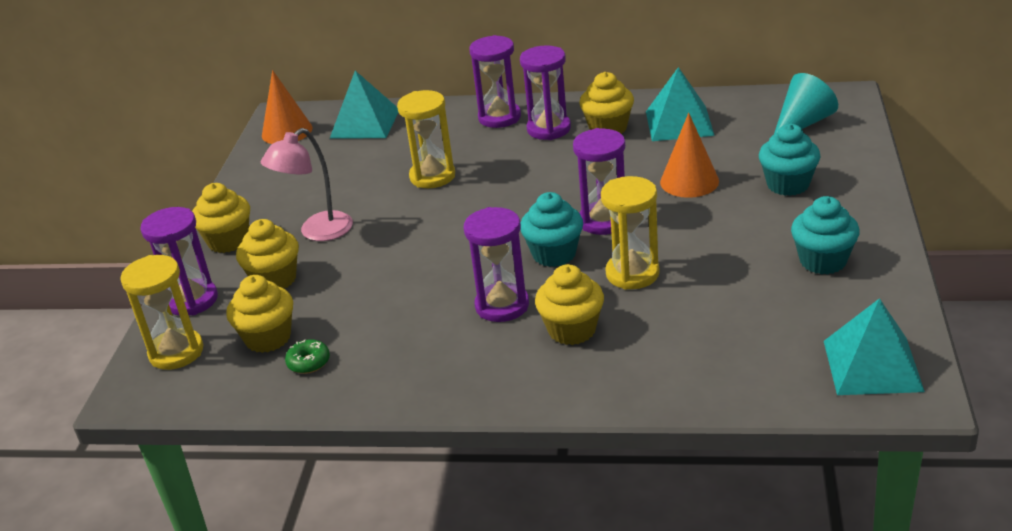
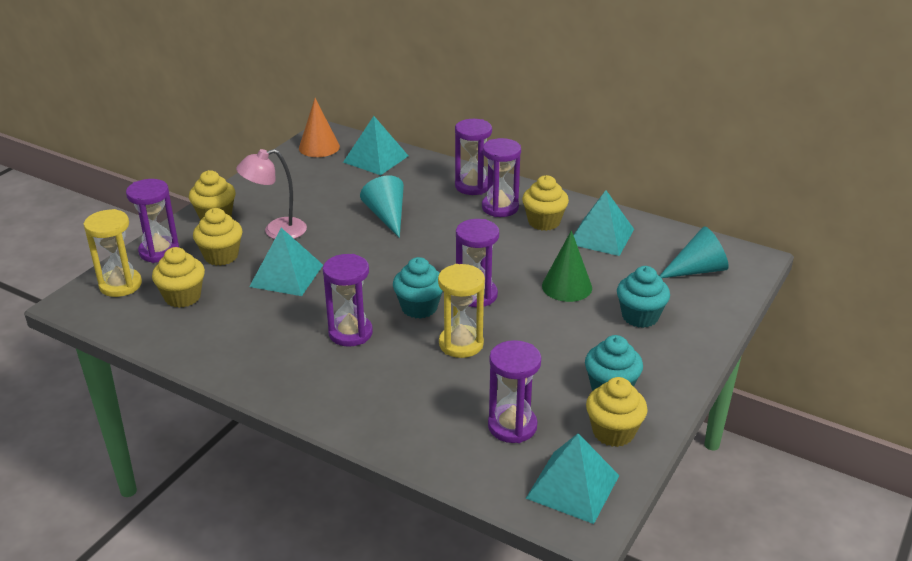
camera: 20 degrees right, 0 degrees up
(309, 362) = (193, 325): green donut -> none
(373, 273) = (286, 275): none -> turquoise pyramid
(432, 176) = (387, 216): yellow hourglass -> turquoise cone
(572, 330) = (381, 370): yellow cupcake -> yellow cupcake (613, 432)
(689, 181) = (567, 286): orange cone -> green cone
(759, 332) = (512, 426): none -> purple hourglass

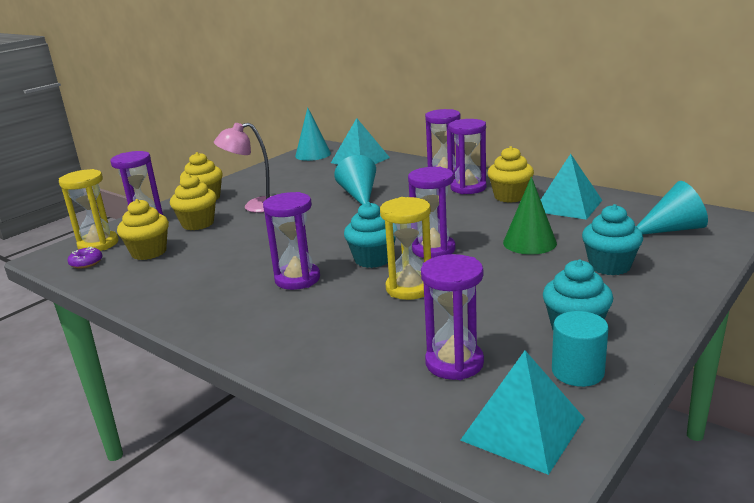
camera: 10 degrees right, 10 degrees down
(119, 312) = (86, 263): none -> purple donut
(286, 275) = (251, 236): turquoise pyramid -> none
(319, 147) = (313, 154): orange cone -> turquoise cone
(613, 432) = (577, 372): yellow cupcake -> turquoise cylinder

